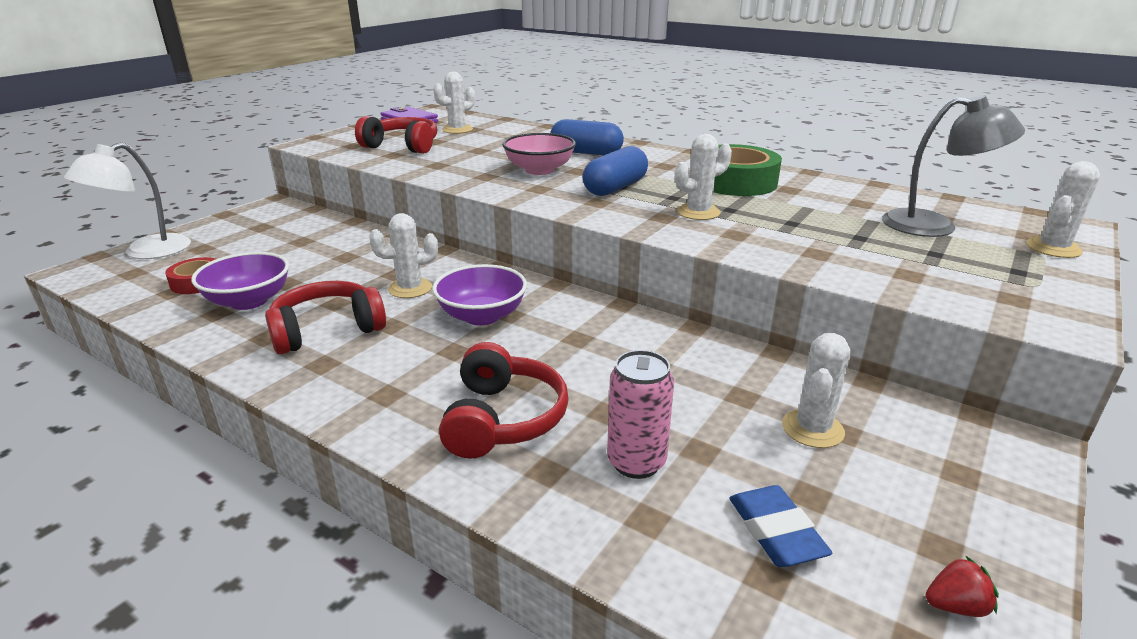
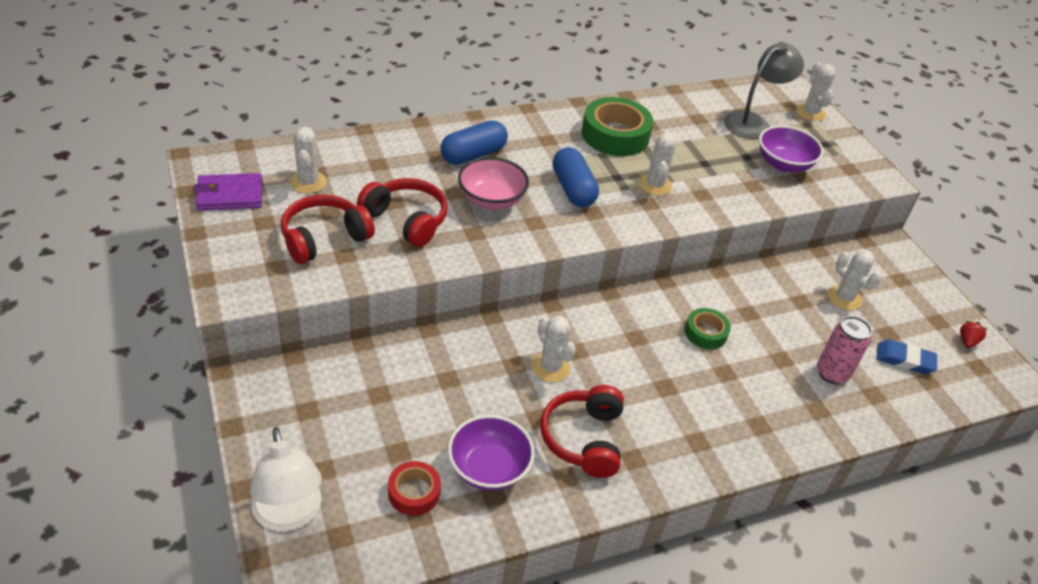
camera: 60 degrees left, 15 degrees up
(410, 288) = (550, 367): white cactus -> white cactus turned 45 degrees counterclockwise
(482, 316) = (628, 351): purple bowl -> purple bowl (783, 164)
(503, 419) = (761, 402): red headphones -> red headphones (406, 220)
(574, 348) = (705, 333): none -> green tape

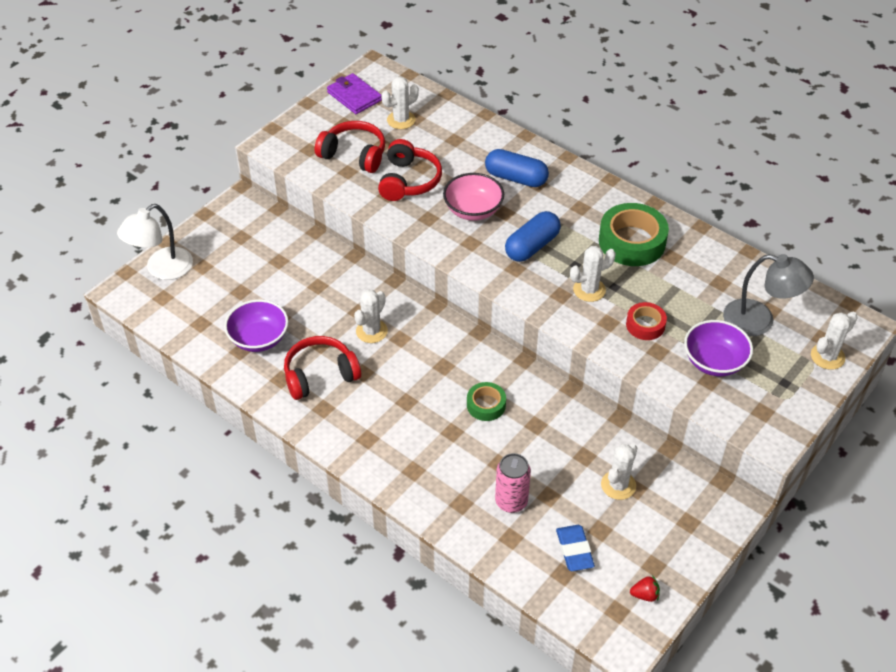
camera: 65 degrees right, 5 degrees up
(414, 492) = (215, 313): red tape -> red tape (645, 325)

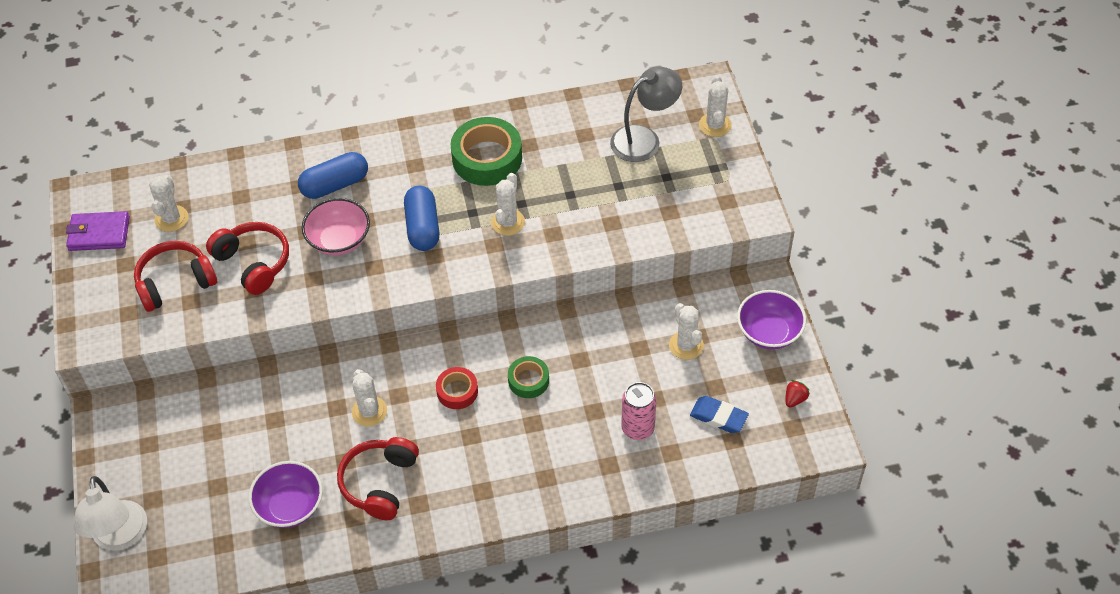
camera: 50 degrees left, 5 degrees up
(645, 325) = (579, 212): red tape -> red tape (457, 391)
(714, 362) = (655, 195): purple bowl -> purple bowl (769, 332)

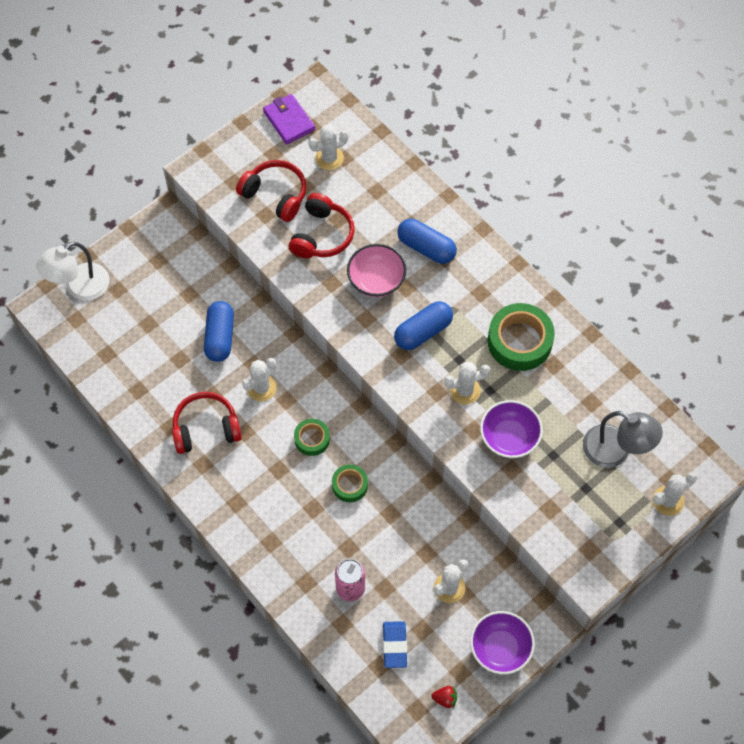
camera: 60 degrees right, 10 degrees up
(284, 424) = (220, 337): none -> blue capsule
(290, 506) = (157, 379): purple bowl -> purple bowl (509, 437)
(457, 391) = (312, 439): red tape -> green tape

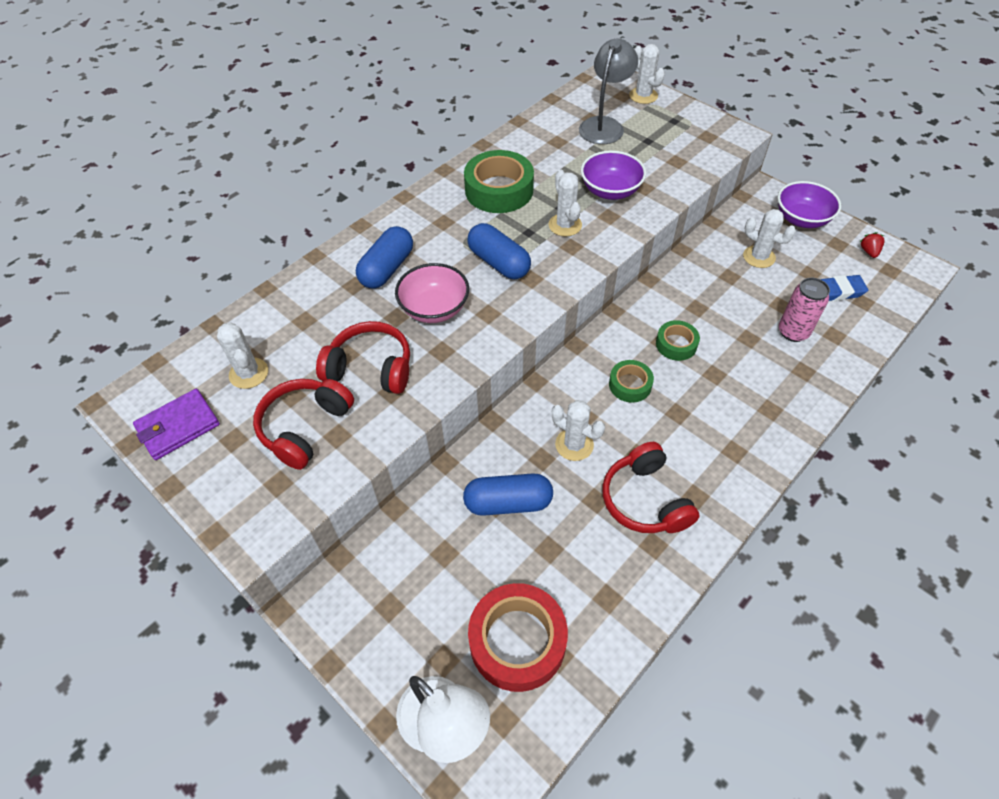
camera: 95 degrees left, 10 degrees down
(121, 332) = (517, 641): none -> red tape

